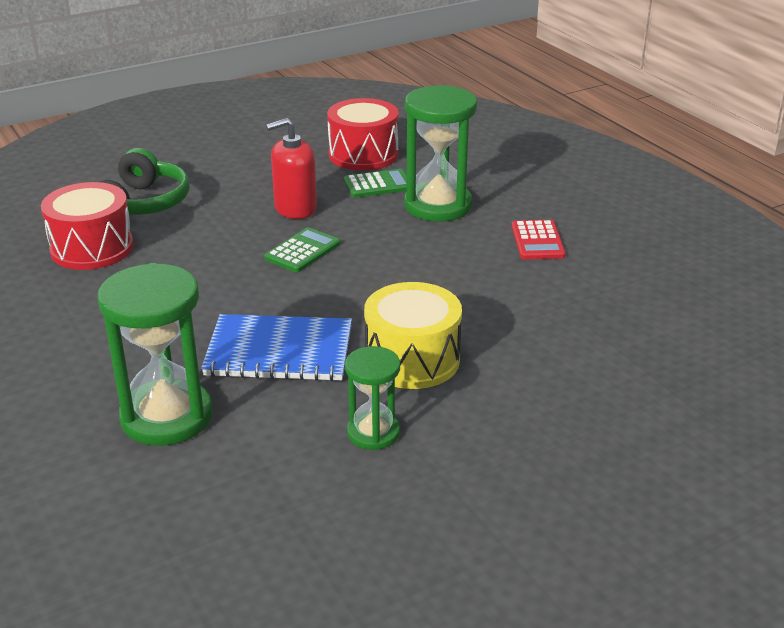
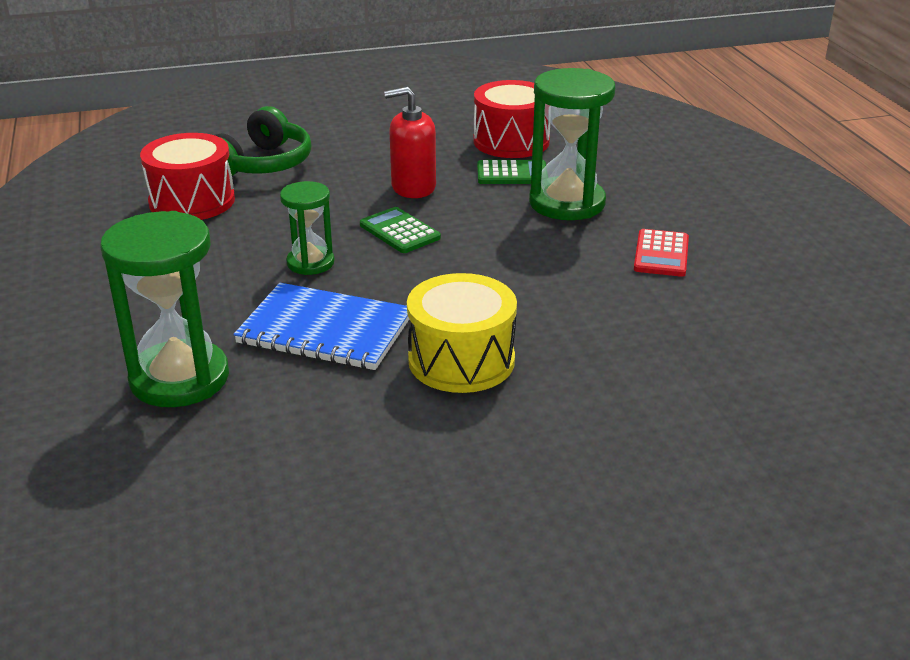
camera: 15 degrees right, 0 degrees up
(302, 251) = (399, 231): green calculator -> green calculator turned 90 degrees counterclockwise
(373, 433) = (382, 431): green hourglass -> green hourglass (310, 263)

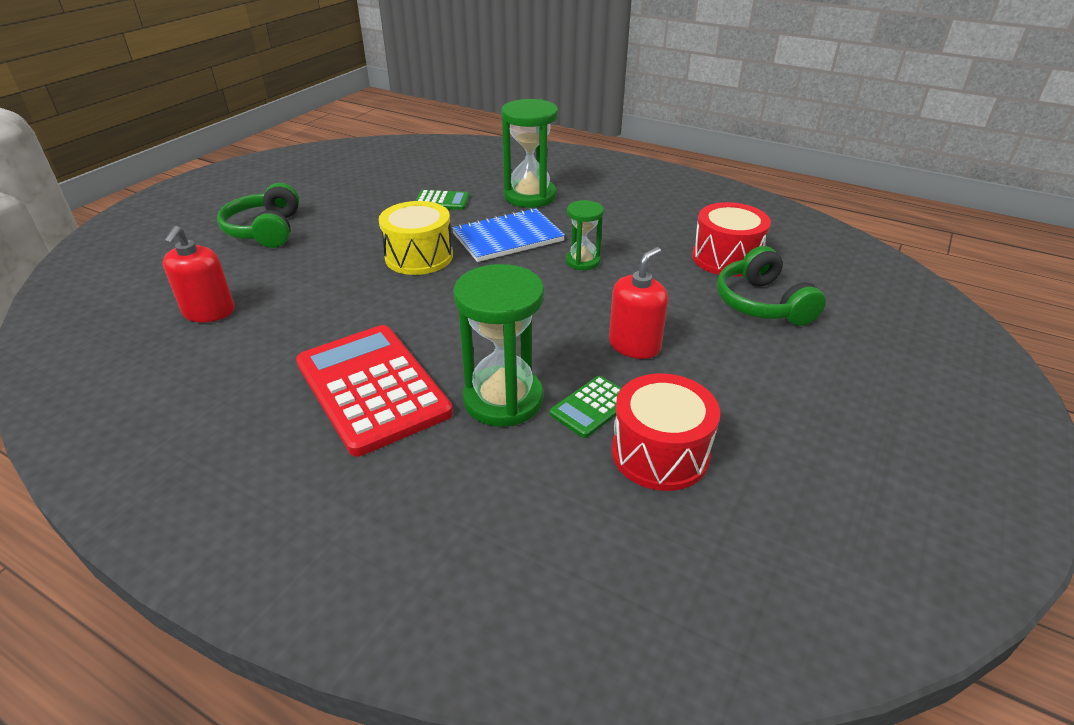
camera: 135 degrees right, 5 degrees up
(399, 231) = (575, 306): green calculator -> green calculator (442, 201)
(621, 540) = (266, 230): none -> green headphones
(661, 254) = (372, 388): red calculator -> red calculator, size x2.17
(784, 414) = (209, 312): none -> red soap dispenser

